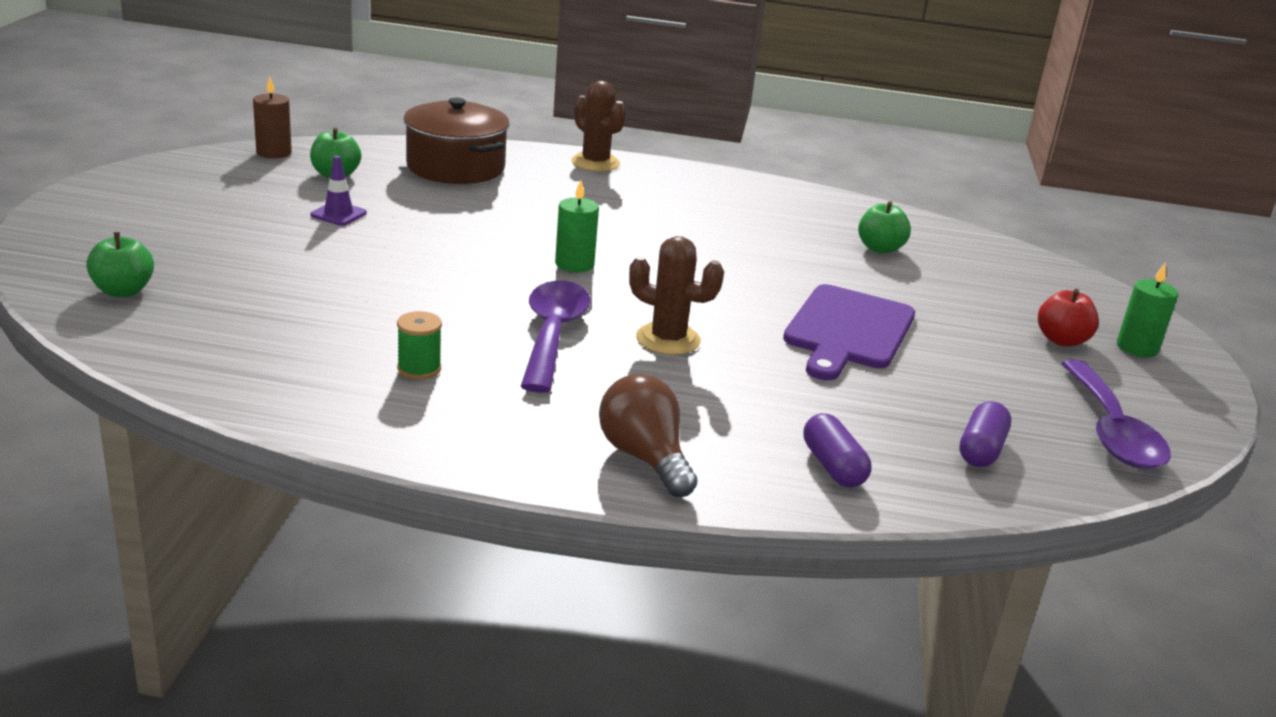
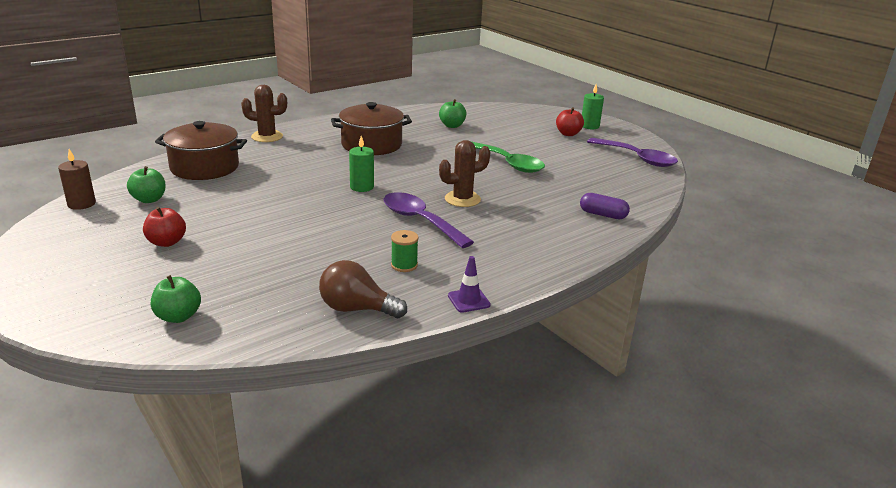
camera: 45 degrees left, 0 degrees up
(261, 221) = (167, 242): none -> red apple
(338, 214) = (200, 218): purple traffic cone -> purple traffic cone (469, 300)
(645, 458) = (551, 248): brown light bulb -> brown light bulb (357, 309)
(703, 224) = (371, 145): none -> brown pot
(848, 331) = (508, 163): purple cutting board -> green spoon
(981, 450) = (623, 184): purple capsule -> none

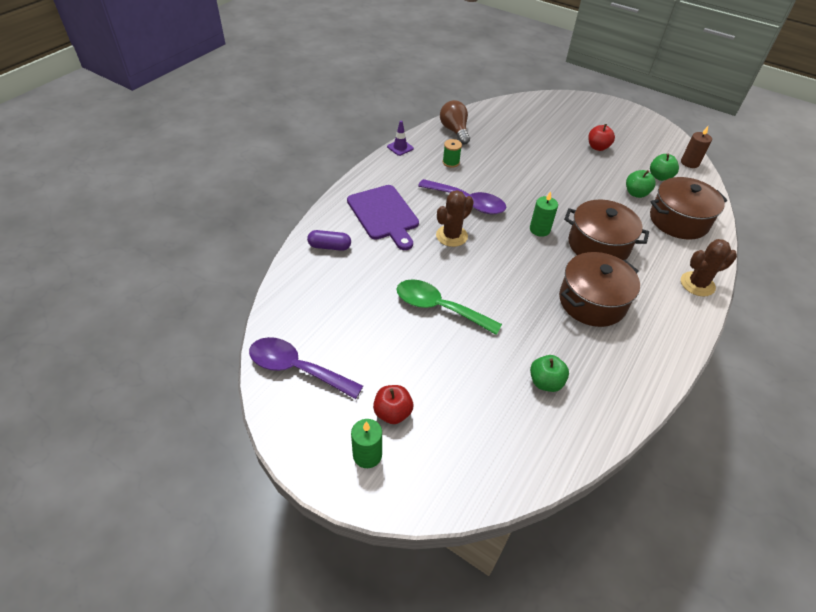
camera: 160 degrees right, 20 degrees up
(178, 316) = (532, 111): green apple -> green apple (636, 193)
(316, 168) = (598, 245): none -> brown pot
(357, 309) = (454, 131): brown light bulb -> brown light bulb turned 105 degrees counterclockwise
(530, 228) = (384, 215): none -> purple cutting board

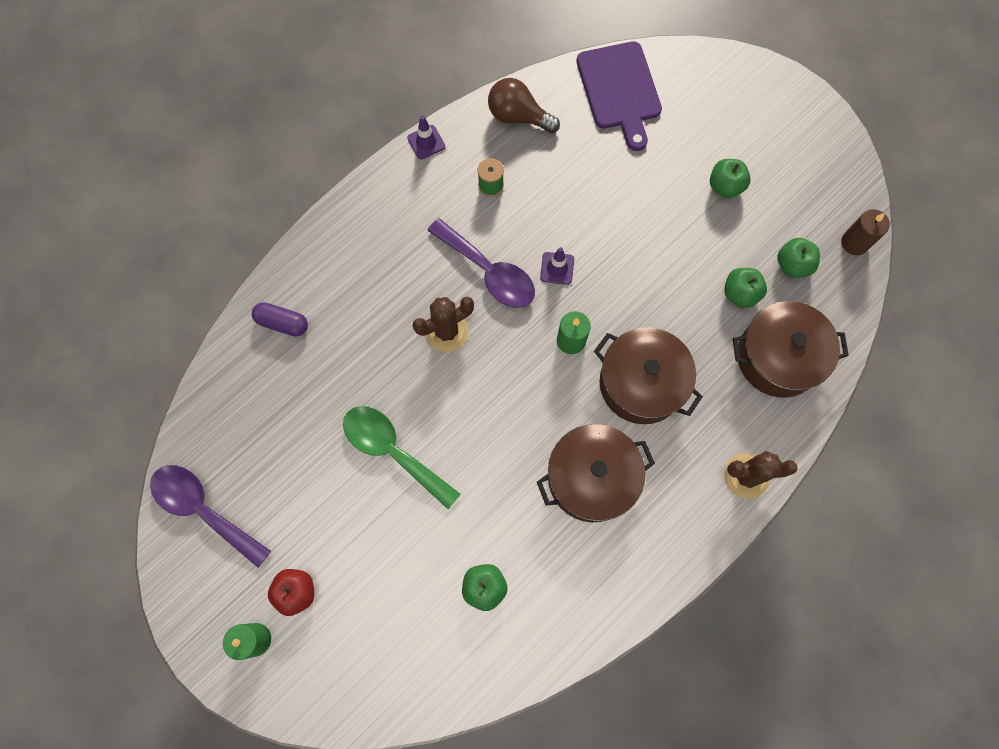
camera: 15 degrees right, 25 degrees up
(384, 215) = (367, 276): purple cutting board -> purple cutting board (620, 90)
(454, 131) = (518, 116): brown light bulb -> brown light bulb turned 60 degrees counterclockwise
(512, 195) = (557, 268): none -> purple traffic cone
(597, 147) = (725, 186): red apple -> green apple

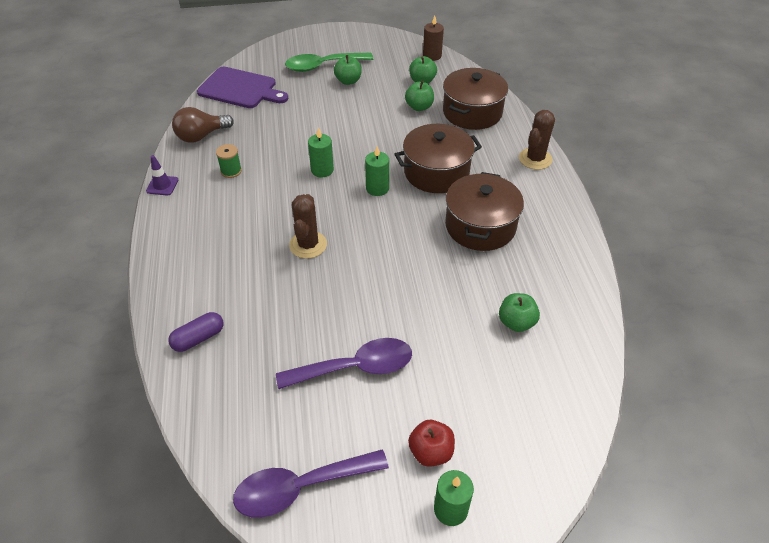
camera: 55 degrees left, 25 degrees down
(393, 451) = (368, 322): green spoon -> green spoon (322, 66)
(489, 272) = (289, 202): purple spoon -> purple spoon (355, 367)
(557, 268) = (322, 170): purple traffic cone -> green candle

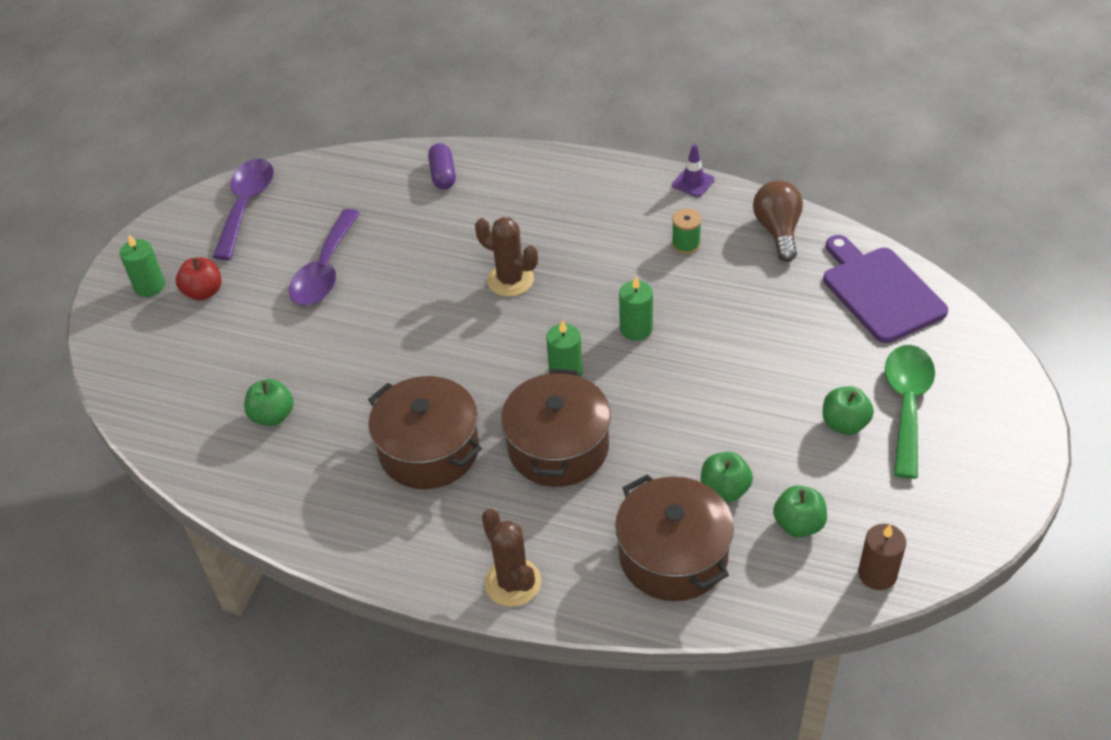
camera: 120 degrees right, 0 degrees up
(240, 89) = (880, 291): purple cutting board -> purple cutting board turned 105 degrees clockwise

